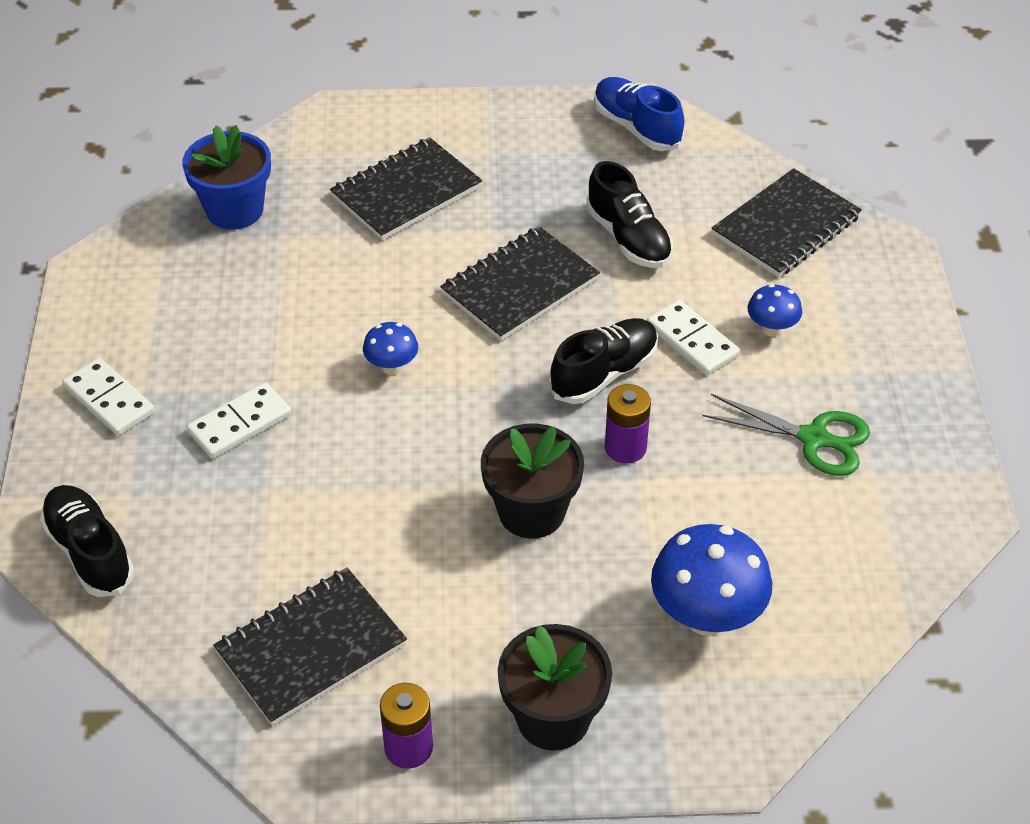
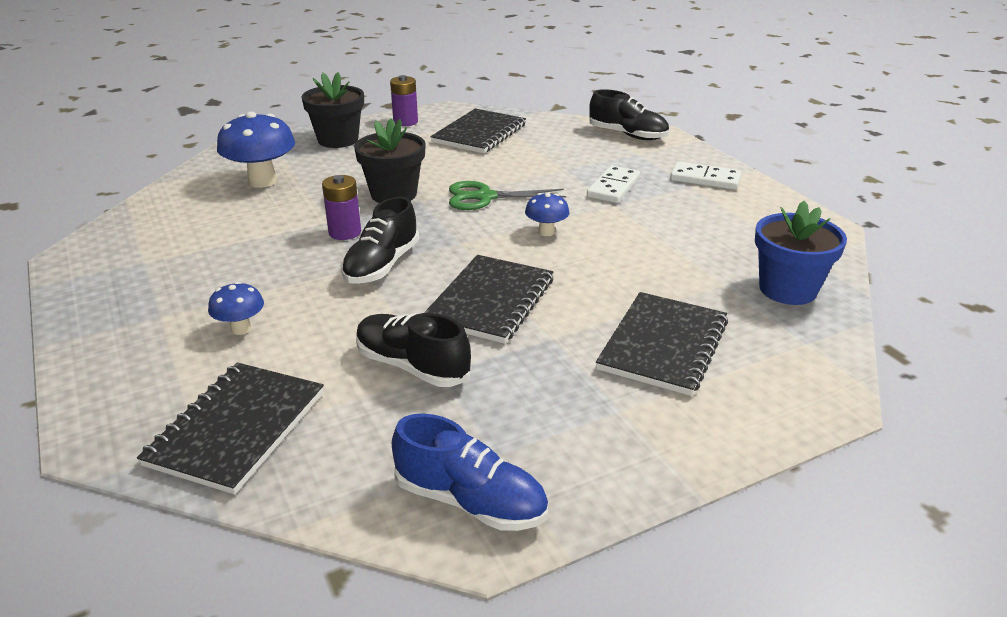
camera: 155 degrees right, 15 degrees down
(692, 341) = (315, 302): white domino -> none
(813, 438) = (195, 268): green scissors -> green scissors (485, 197)

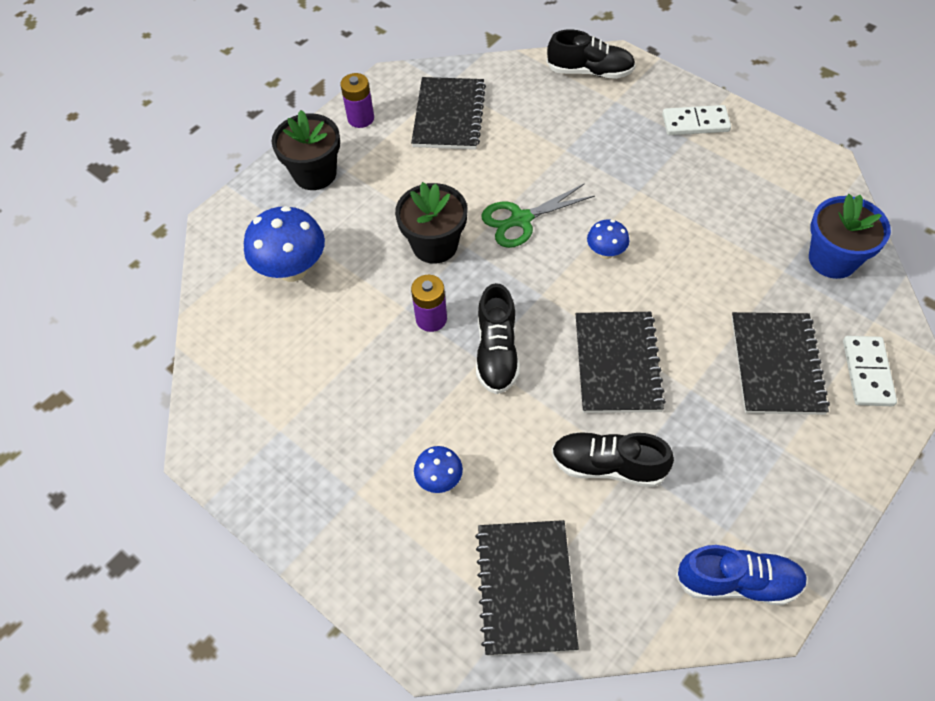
camera: 20 degrees left, 25 degrees up
(613, 187) = (624, 164): white domino -> white domino (867, 372)

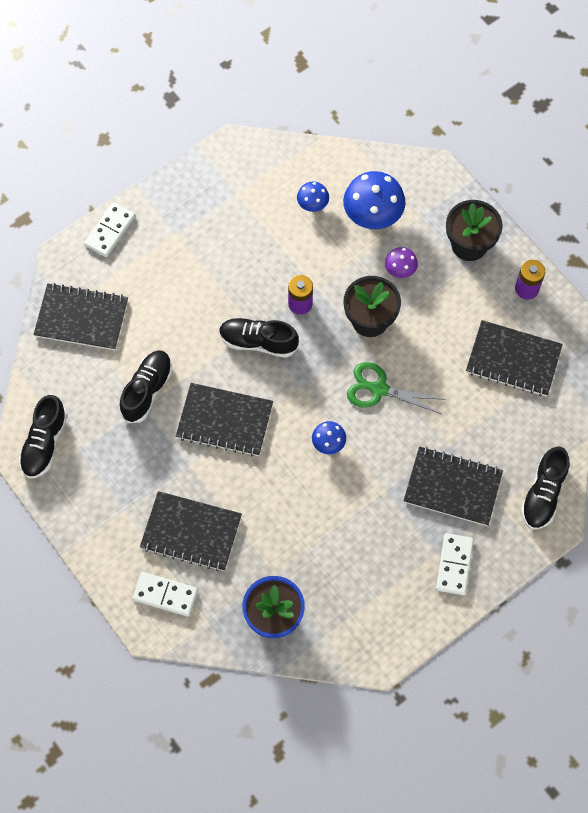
camera: 100 degrees right, 10 degrees up
(362, 229) = (400, 270): none -> purple mushroom
(370, 588) = (110, 231): none -> white domino
(439, 479) = (169, 284): blue mushroom -> blue mushroom (312, 205)
(521, 219) = (379, 389): green scissors -> green scissors turned 60 degrees counterclockwise
(612, 138) = (452, 487): none -> black notebook
(737, 582) = (44, 443): blue shoe -> black shoe

